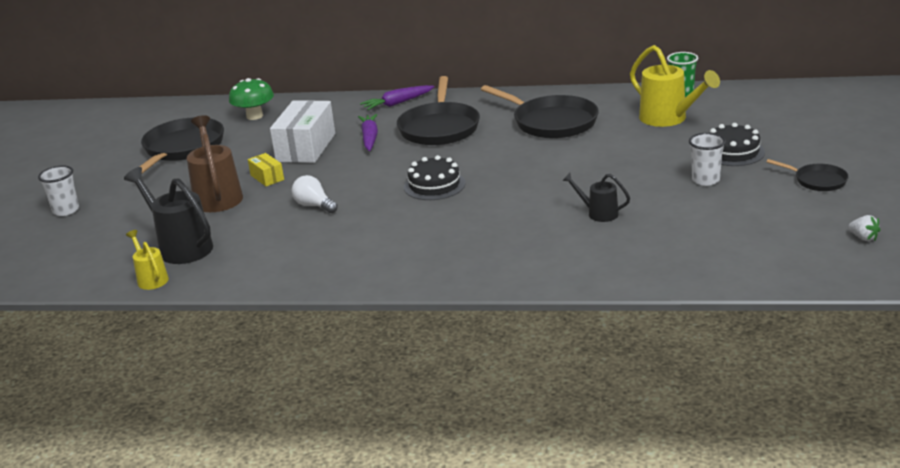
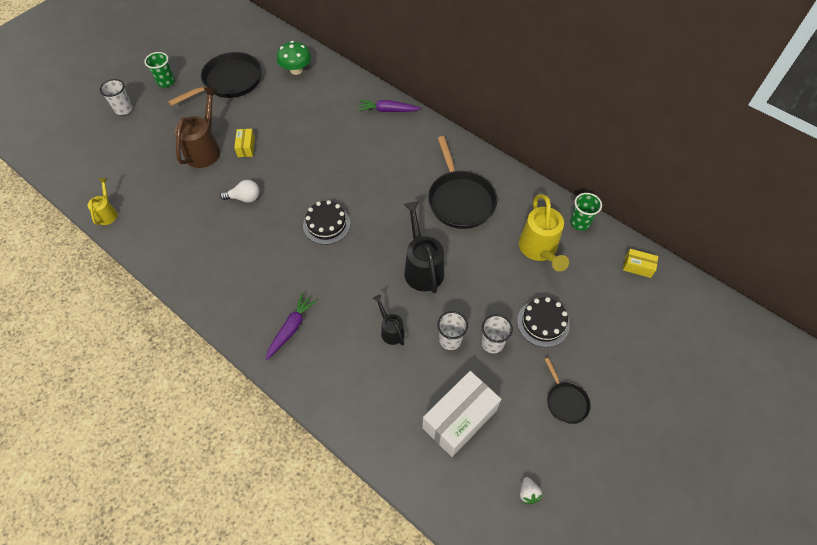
camera: 30 degrees right, 30 degrees up
(97, 175) = (166, 82): none -> green cup
(180, 247) = (146, 191): black watering can -> black watering can (422, 267)
(306, 147) = (293, 127): white box -> white box (459, 419)
(314, 205) = (244, 198): white light bulb -> white light bulb turned 105 degrees clockwise
(369, 138) = (337, 142): purple carrot -> purple carrot (291, 328)
(439, 128) = (387, 158): black pan -> none
(664, 194) = (450, 340): none -> white cup
(766, 95) = (637, 267): none -> yellow box

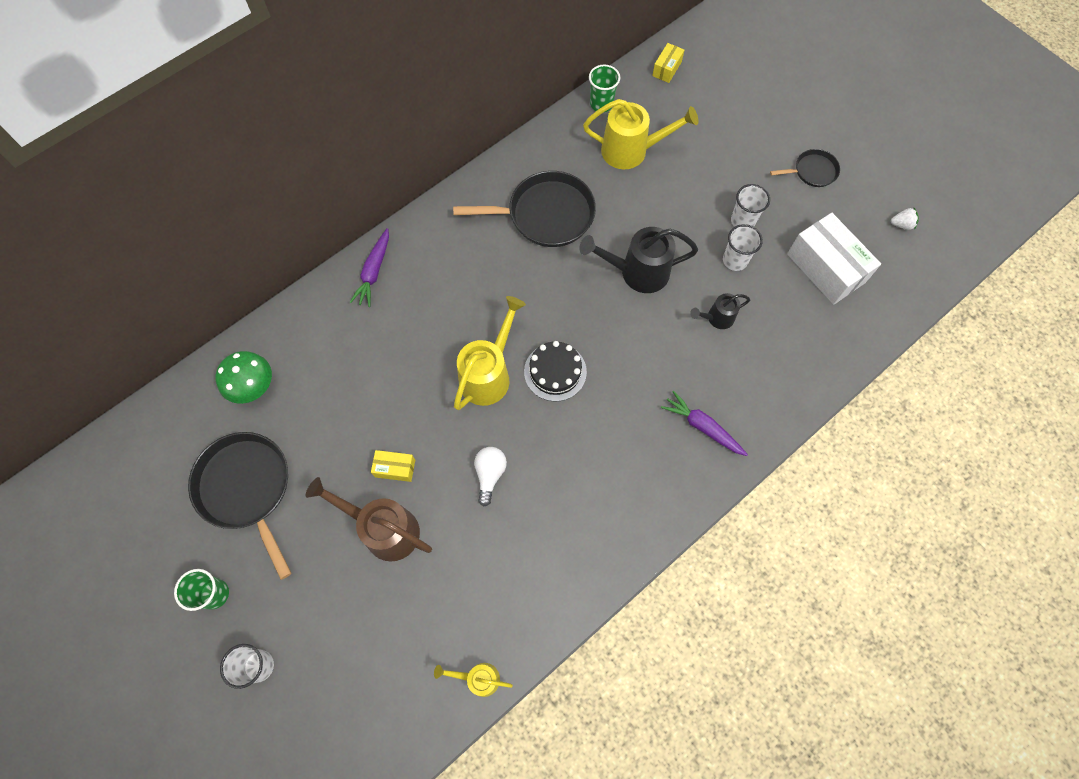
camera: 80 degrees left, 10 degrees up
(320, 185) = (489, 374): none -> yellow watering can
(543, 323) = (723, 169): black cake -> none

